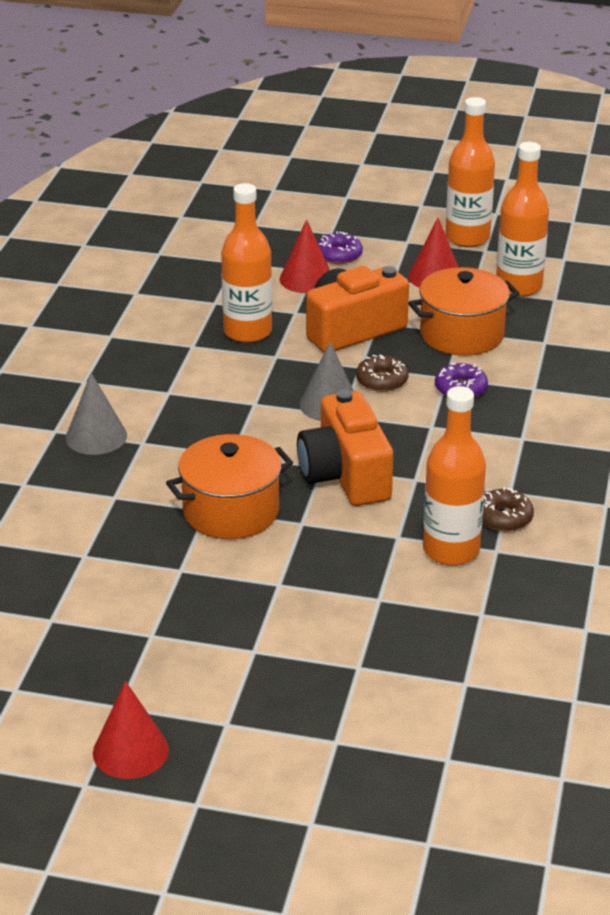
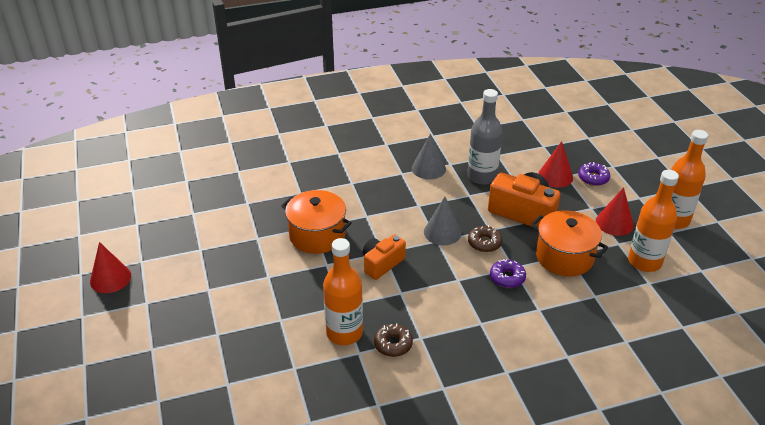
camera: 60 degrees right, 5 degrees up
(96, 436) = (344, 167): grey cone -> grey cone (428, 168)
(247, 332) = (482, 176): orange bottle -> grey bottle
(345, 475) = (382, 264): orange camera -> orange camera, size x0.64

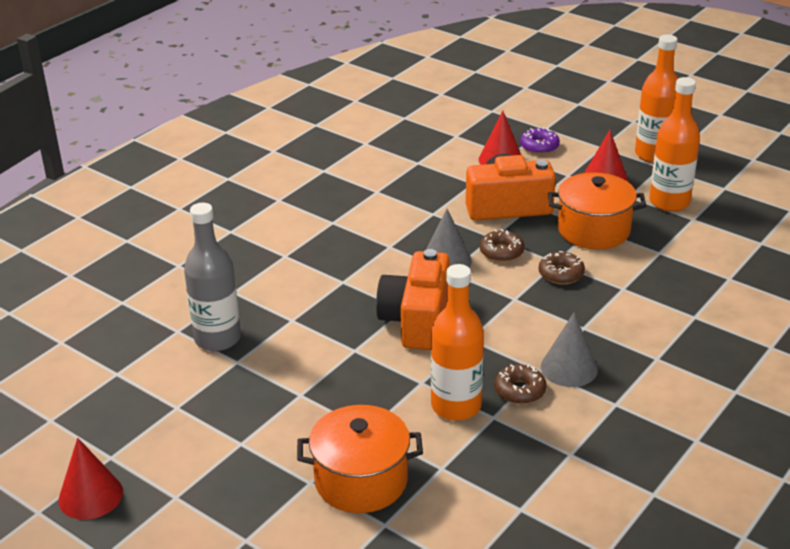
camera: 35 degrees left, 5 degrees down
(317, 235) = (308, 326): orange pot -> orange pot (361, 480)
(382, 264) = (417, 321): orange camera -> orange camera, size x1.57
(428, 168) = (358, 205): grey cone -> grey cone (569, 368)
(482, 176) = (425, 190): grey bottle -> grey bottle (217, 339)
(507, 278) = (561, 274): purple donut -> brown donut

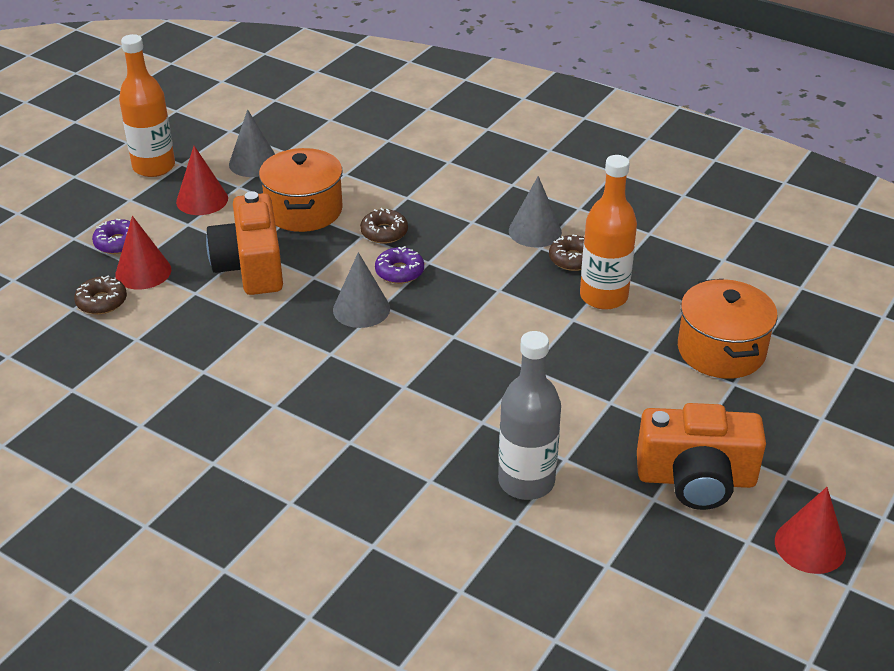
camera: 95 degrees left, 5 degrees up
(417, 321) = (473, 326): orange camera -> orange camera (696, 479)
(499, 282) = (399, 272): none -> purple donut
(501, 252) = (344, 270): brown donut -> brown donut (102, 302)
(669, 202) = (253, 163): orange bottle -> grey cone

